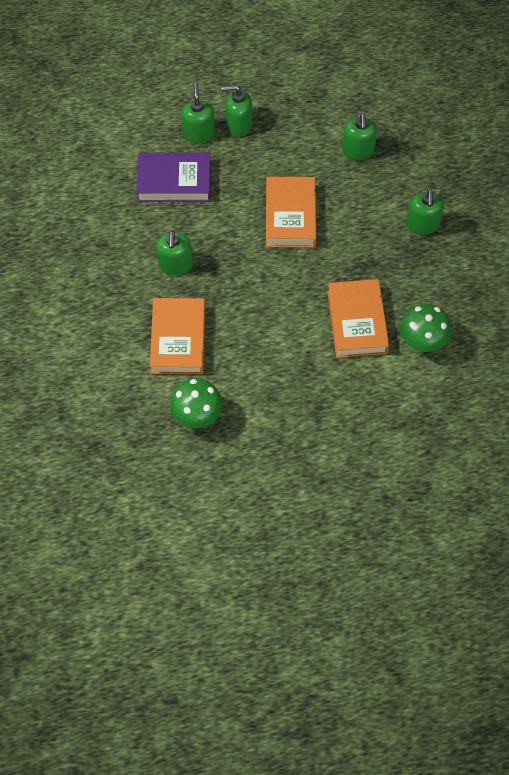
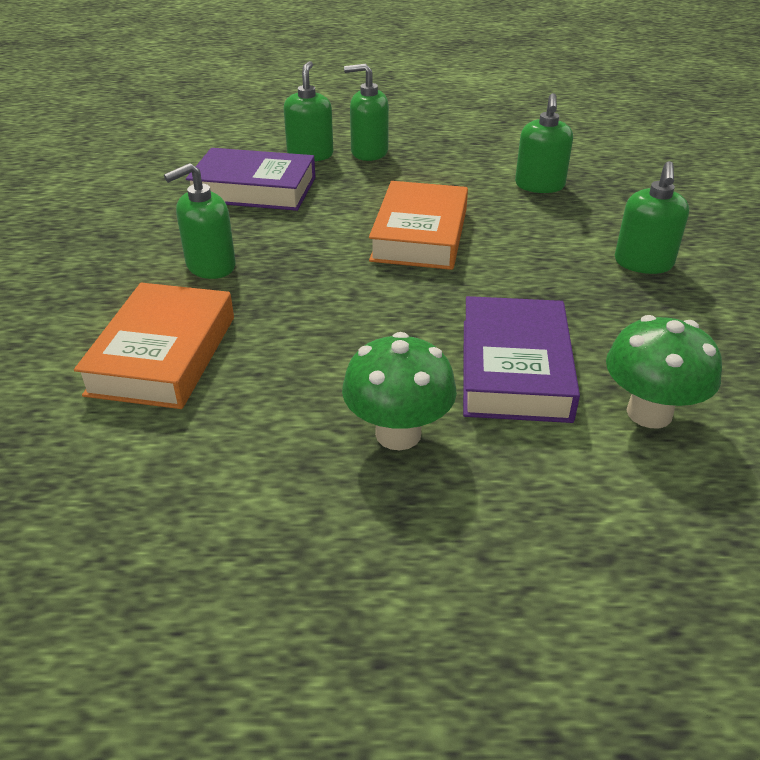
camera: 10 degrees right, 25 degrees down
(175, 264) = (210, 266): green soap dispenser -> green soap dispenser turned 45 degrees clockwise
(197, 415) = (134, 476): green mushroom -> green mushroom (398, 434)
(357, 322) = (514, 369): orange book -> purple book

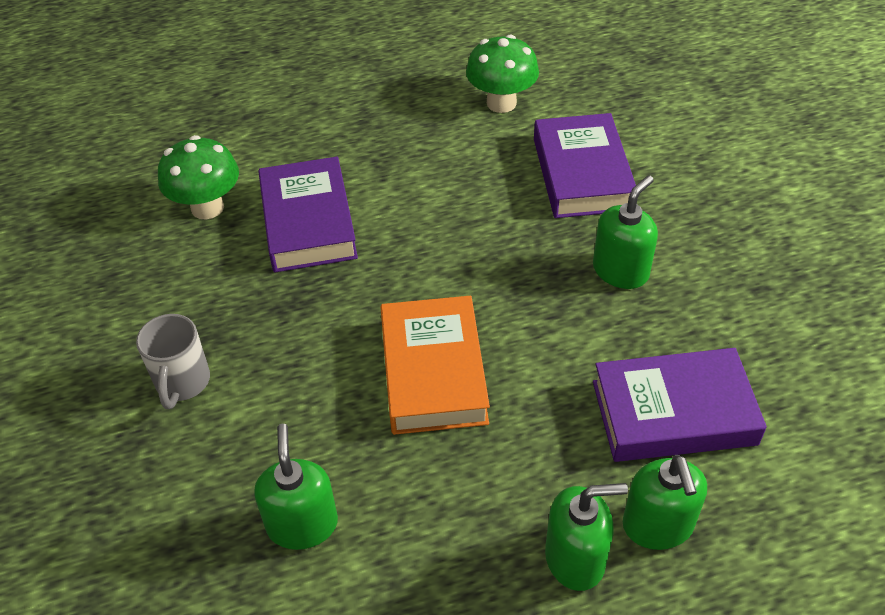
camera: 165 degrees right, 10 degrees up
(163, 355) = (582, 174): orange book -> purple book
(398, 434) = (381, 155): green mushroom -> green mushroom (501, 103)
(643, 263) = (182, 383): green soap dispenser -> grey mug

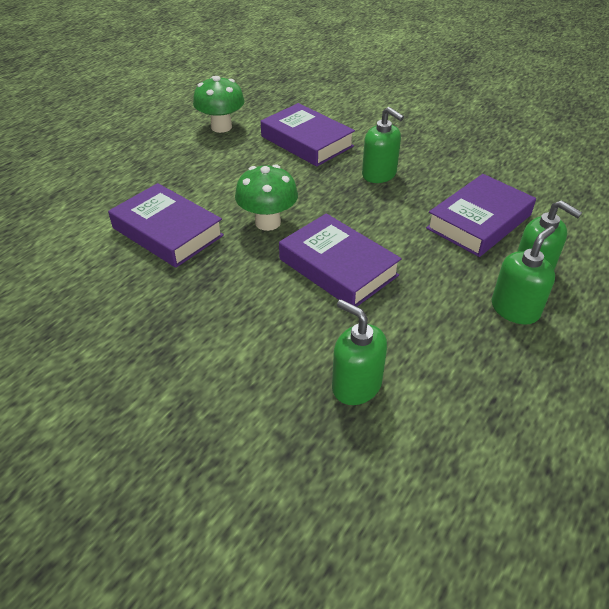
camera: 40 degrees left, 5 degrees down
(182, 383) = (182, 358): grey mug -> none
(207, 207) = (82, 255): green mushroom -> green mushroom (268, 222)
(433, 372) = (338, 267): orange book -> purple book
(620, 271) = (379, 174): green soap dispenser -> green soap dispenser turned 135 degrees clockwise

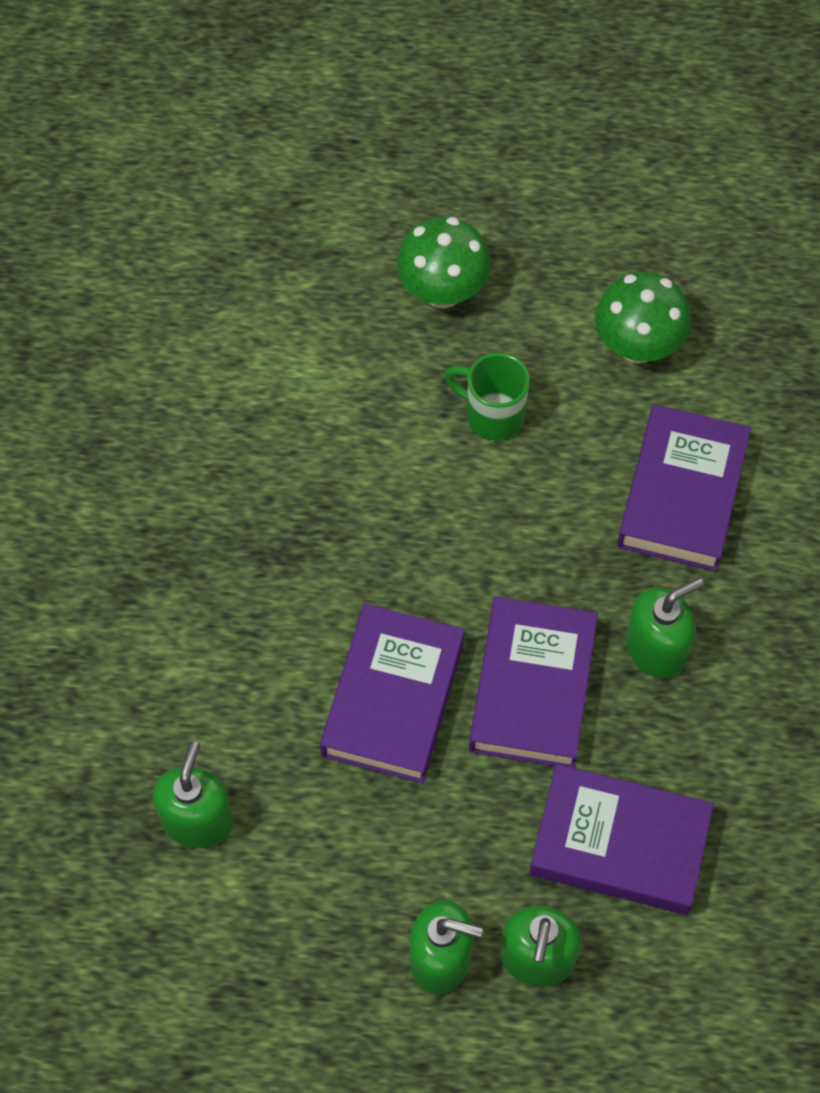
camera: 60 degrees right, 20 degrees up
(167, 232) = (335, 447): purple book -> purple book (532, 688)
(208, 176) = (492, 415): none -> green mug
(268, 222) = (433, 558): green mushroom -> green mushroom (443, 291)
(379, 174) = (656, 648): green soap dispenser -> green soap dispenser turned 135 degrees counterclockwise

